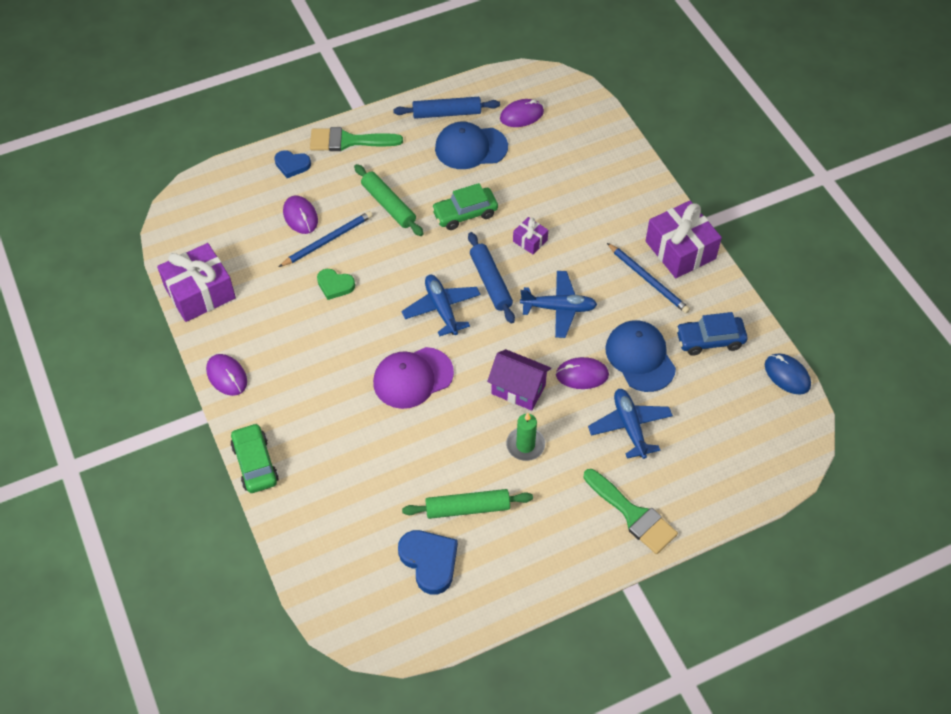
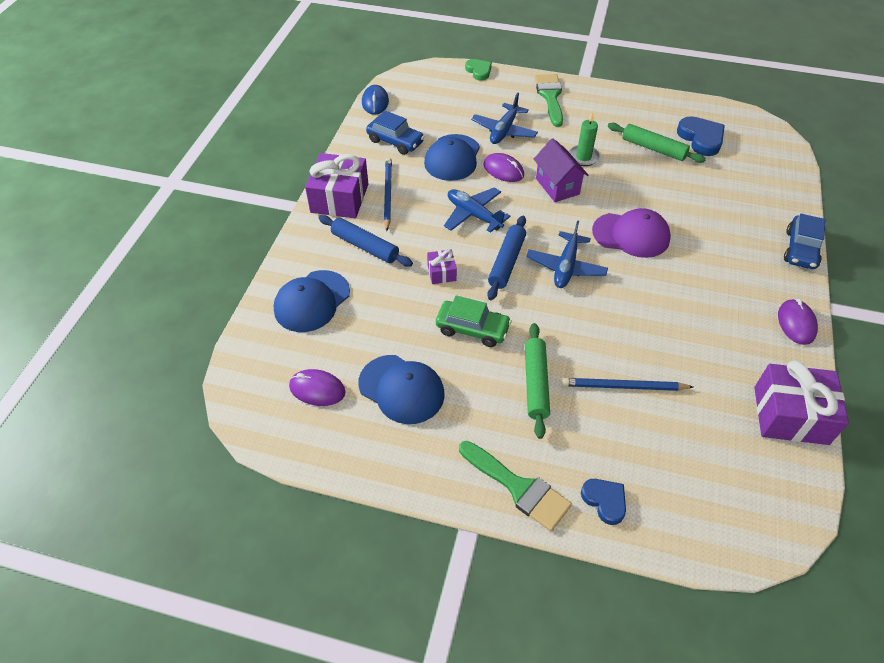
camera: 140 degrees left, 5 degrees down
(255, 463) = (800, 249): green car -> blue car
(300, 216) = (635, 430): purple mouse -> none
(335, 285) = (646, 340): green heart -> green heart (478, 71)
(429, 561) = (701, 138): blue heart -> blue heart turned 150 degrees clockwise
(447, 113) = (384, 446): blue rolling pin -> blue rolling pin (365, 246)
(594, 161) = (312, 301): none -> blue cap

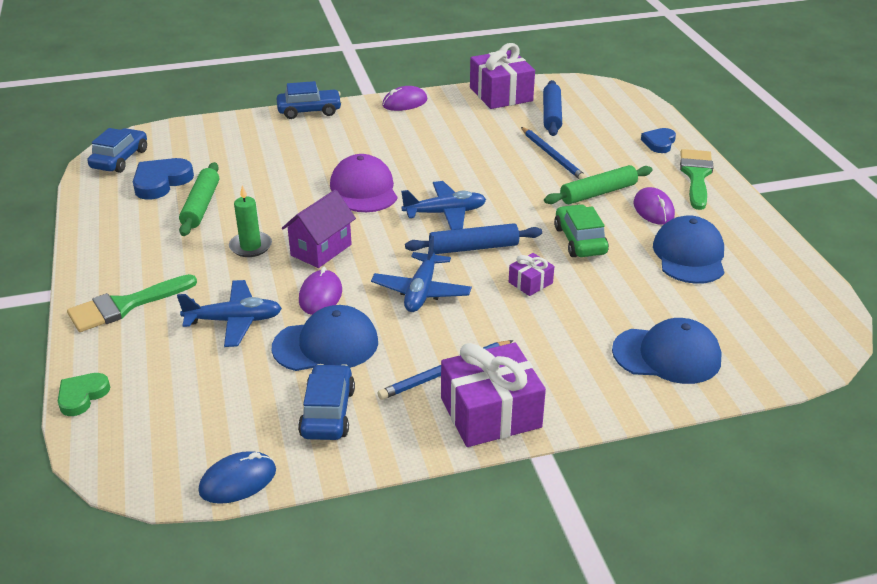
camera: 120 degrees left, 15 degrees down
(317, 389) = (752, 302): purple mouse -> purple mouse (653, 209)
(365, 246) = (550, 352): blue rolling pin -> blue rolling pin (552, 115)
(748, 127) = (120, 159): none -> blue car

